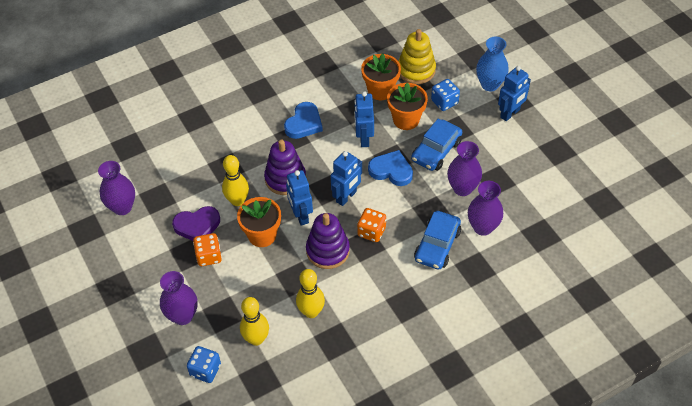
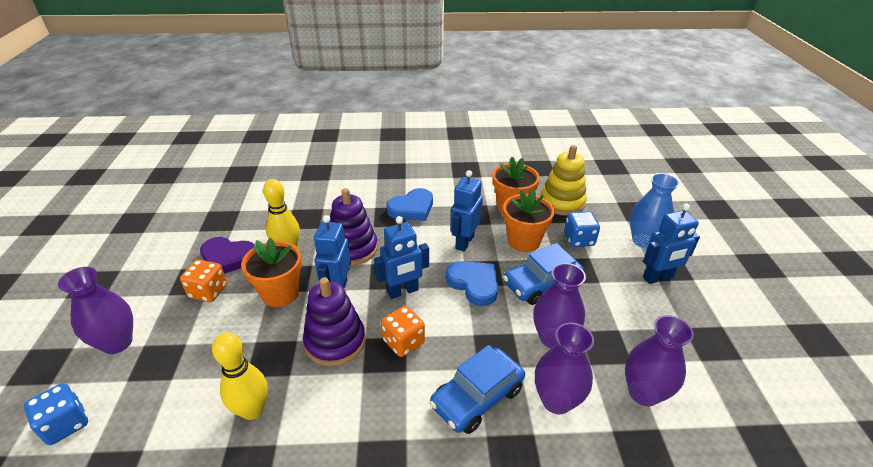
camera: 25 degrees right, 15 degrees down
(122, 207) = (182, 216): purple vase -> purple vase (643, 393)
(256, 339) = (159, 413): yellow bowling pin -> none

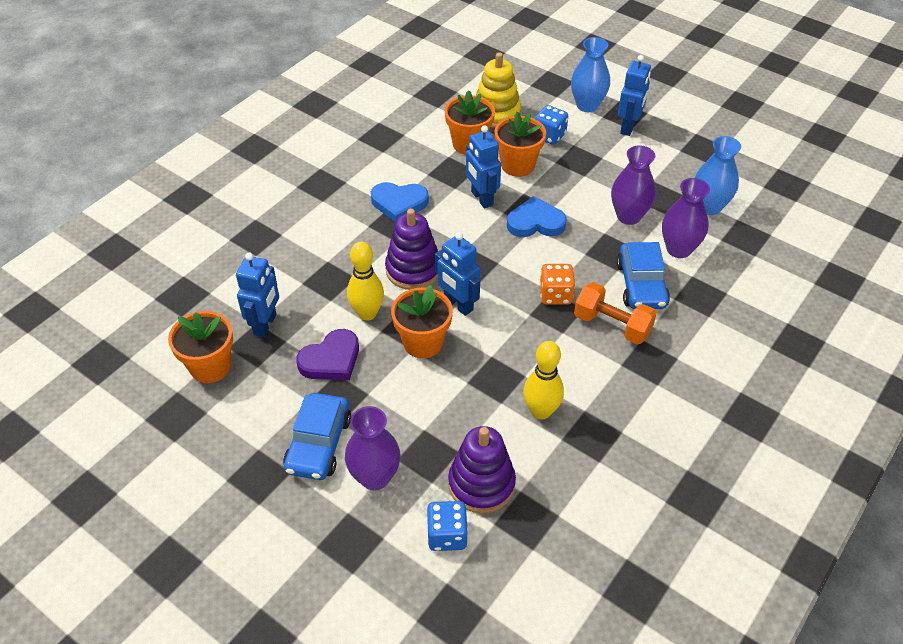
camera: 50 degrees left, 10 degrees up
(185, 213) = (210, 367): none -> orange flower pot
(208, 291) = (368, 391): orange dice -> none
(335, 341) = (516, 333): purple stacking toy -> purple stacking toy (481, 484)
(403, 291) = (501, 266): blue robot -> blue robot (265, 324)
(403, 404) = (612, 325): none -> orange dumbbell
(412, 208) = (399, 203): blue heart -> blue heart turned 90 degrees clockwise
(541, 283) = (573, 187): blue car -> blue car (319, 444)
(643, 393) = (709, 206): purple vase -> blue vase

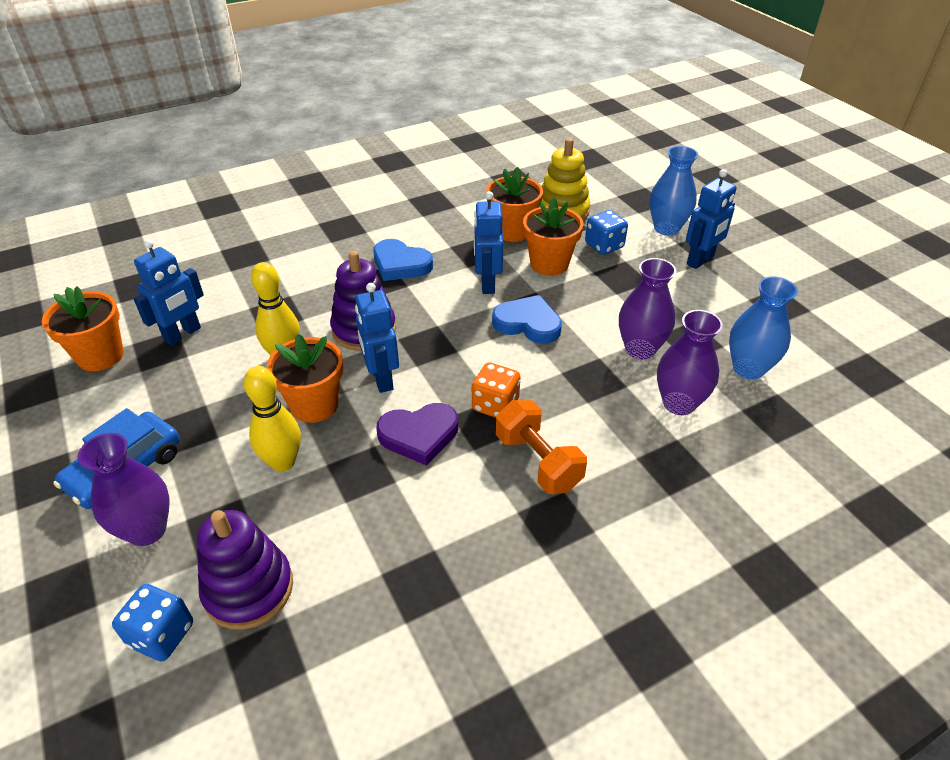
camera: 25 degrees right, 5 degrees down
(331, 360) = (212, 389): purple heart -> purple heart (419, 435)
(541, 411) = (382, 530): yellow bowling pin -> yellow bowling pin (283, 462)
(641, 285) = (605, 428): blue car -> none

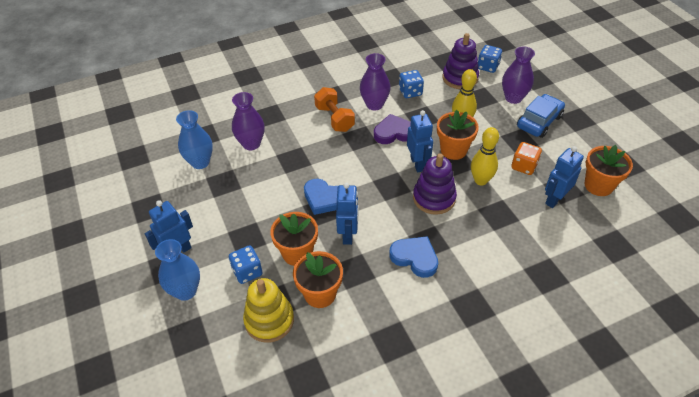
camera: 175 degrees left, 5 degrees up
(377, 538) = (410, 92): none -> blue dice
(495, 405) = (352, 146): orange dice -> orange dice (524, 166)
(640, 349) = (258, 177): purple vase -> purple vase (374, 104)

